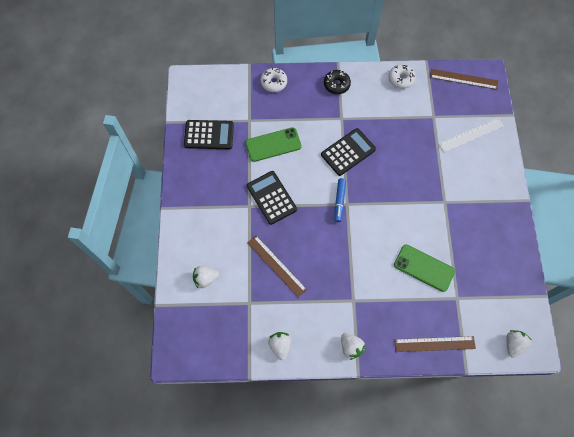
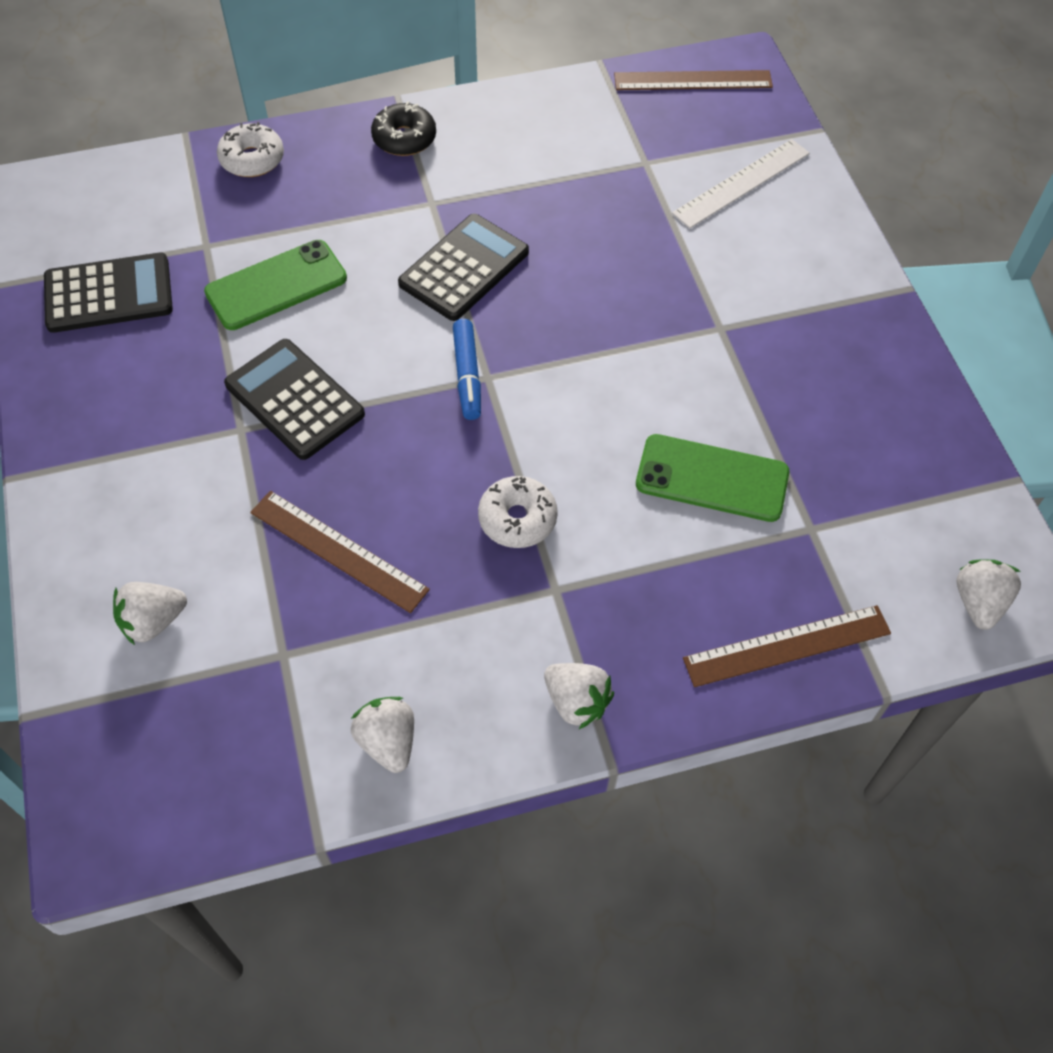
camera: 15 degrees left, 10 degrees down
(401, 79) = (551, 103): white donut -> white donut (517, 519)

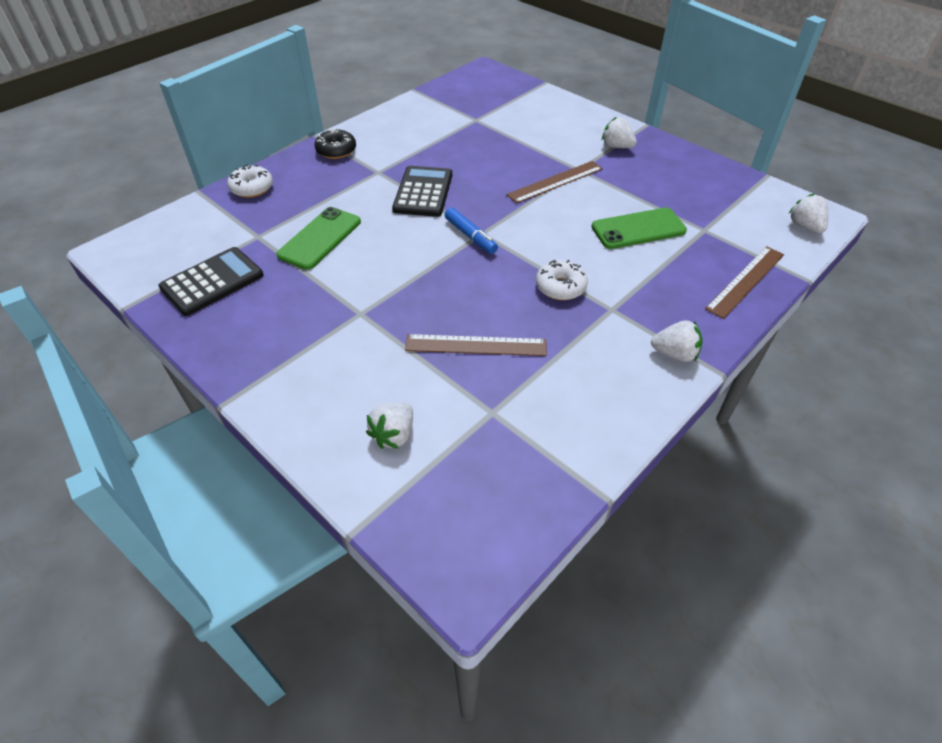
camera: 30 degrees left, 10 degrees down
(295, 399) = (381, 285): black calculator -> none
(388, 741) = (596, 424): white strawberry -> white strawberry (616, 146)
(693, 80) = (467, 83): brown ruler -> brown ruler (555, 182)
(741, 183) = (530, 112): white ruler -> none

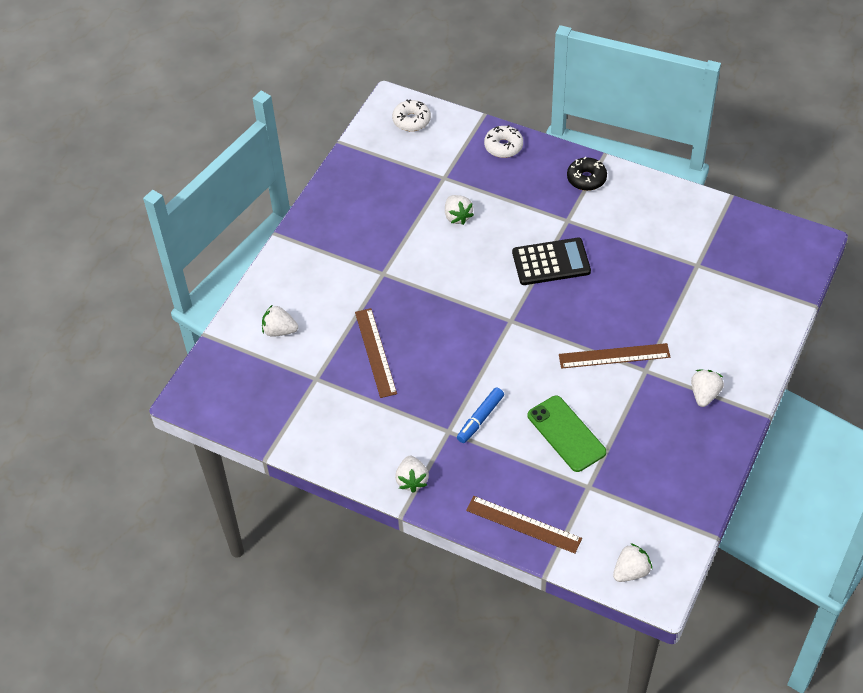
camera: 75 degrees right, 5 degrees up
(212, 282) = (382, 175): black calculator -> none
(320, 238) = (457, 216): green phone -> white strawberry
(470, 236) = (502, 313): blue marker -> blue marker (480, 419)
(555, 182) = (614, 356): brown ruler -> brown ruler turned 45 degrees counterclockwise
(560, 287) = (462, 391): white donut -> white donut (411, 120)

